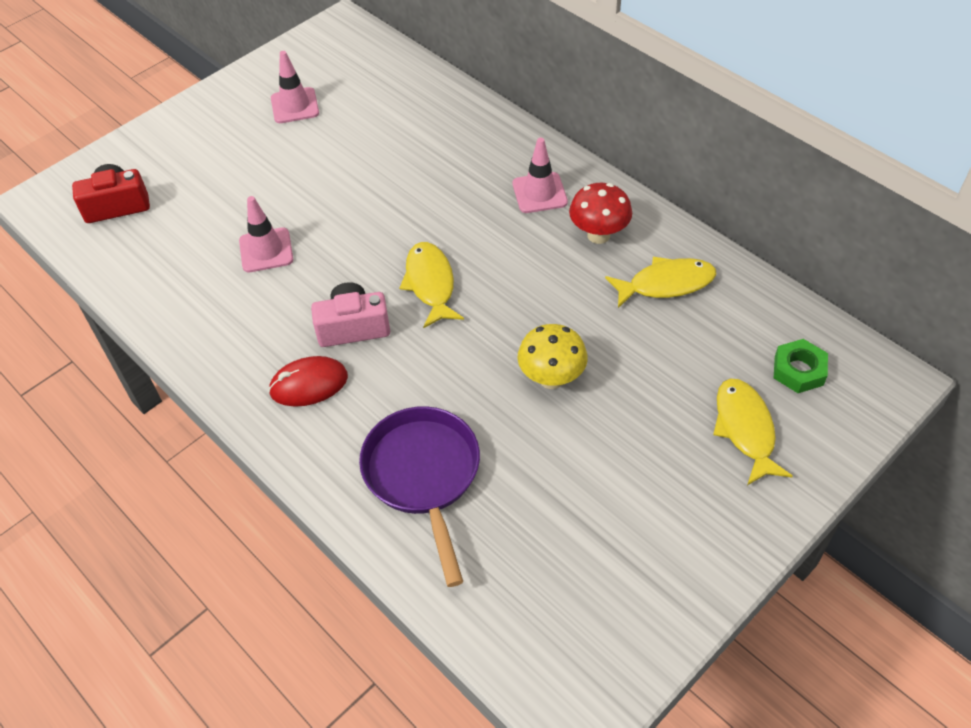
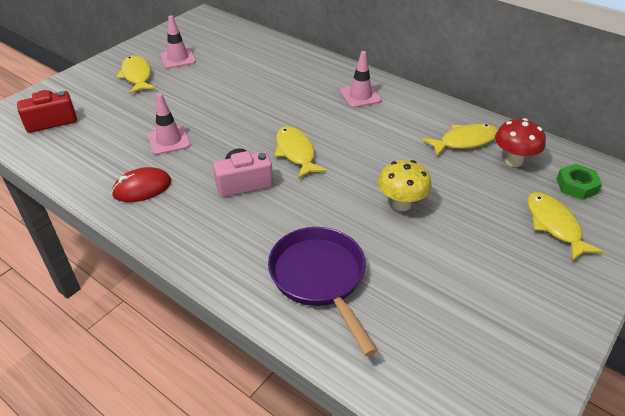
camera: 10 degrees left, 10 degrees down
(235, 134) = (137, 76): none -> yellow fish
(309, 384) = (215, 223): red mouse -> red mouse (142, 188)
(598, 235) = (408, 117): red mushroom -> red mushroom (513, 161)

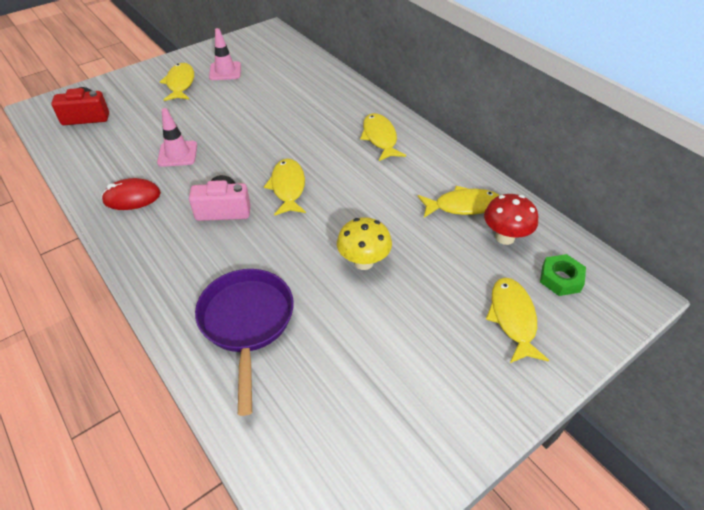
camera: 15 degrees right, 5 degrees up
(360, 96) = (380, 138): pink traffic cone -> yellow fish

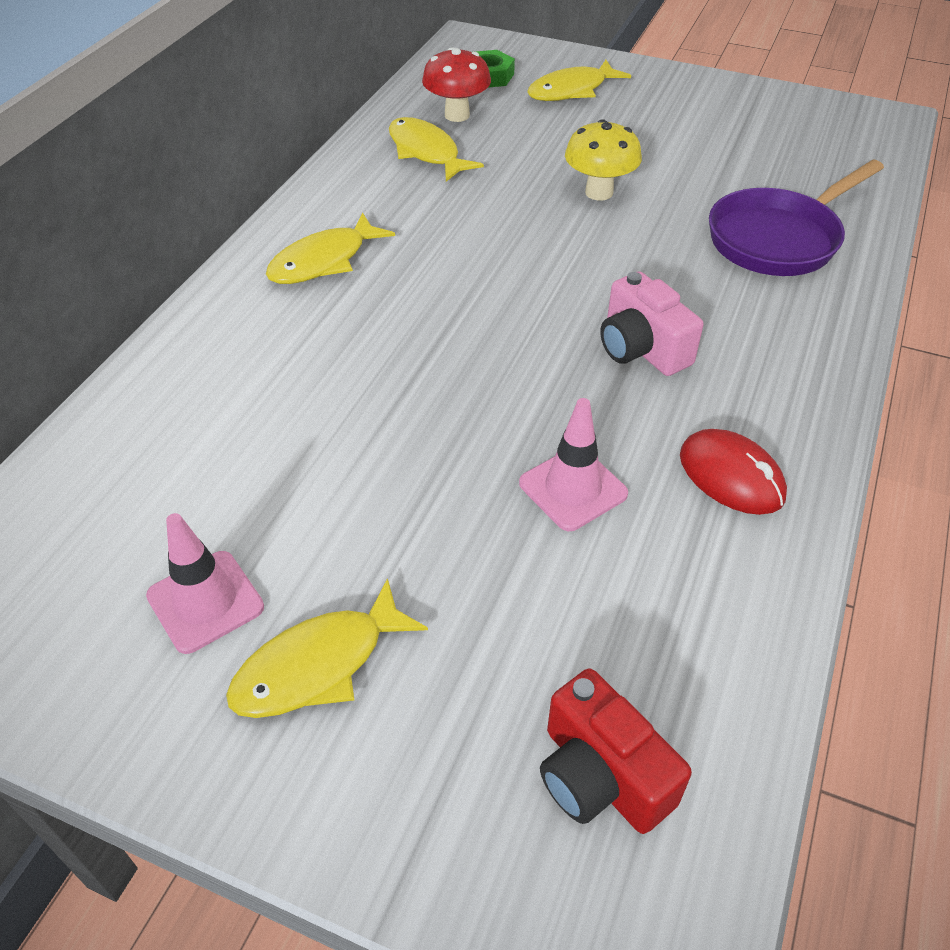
camera: 120 degrees left, 0 degrees up
(288, 187) = (530, 306): yellow fish -> none

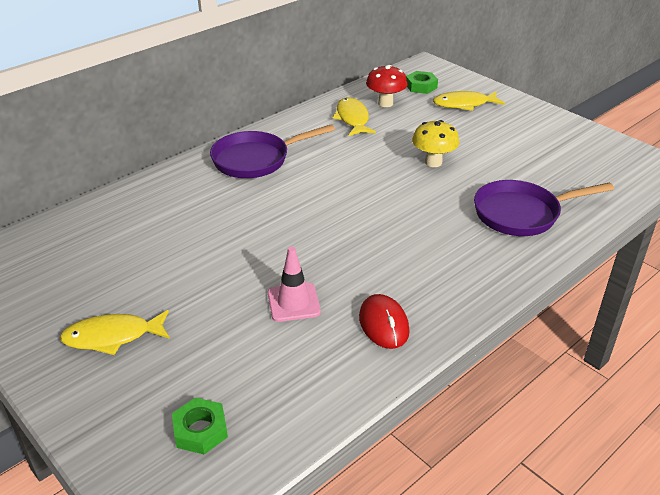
camera: 25 degrees right, 10 degrees down
(205, 601) = (85, 294): pink traffic cone -> none
(324, 261) = (256, 160): yellow fish -> purple pan
(601, 776) = (200, 430): red camera -> green nut
(642, 348) = (388, 248): pink camera -> none

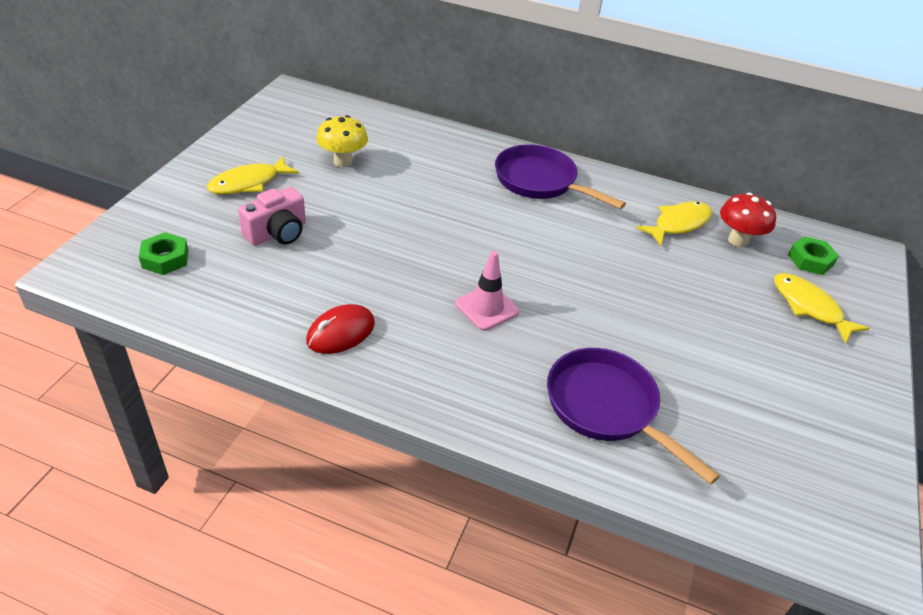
camera: 60 degrees right, 5 degrees up
(113, 337) = (249, 183): yellow fish -> yellow fish turned 90 degrees counterclockwise
(216, 333) = (277, 233): none -> pink camera
(293, 302) = (340, 266): pink traffic cone -> pink traffic cone (486, 308)
(433, 162) = (649, 307): yellow mushroom -> yellow mushroom (343, 162)

